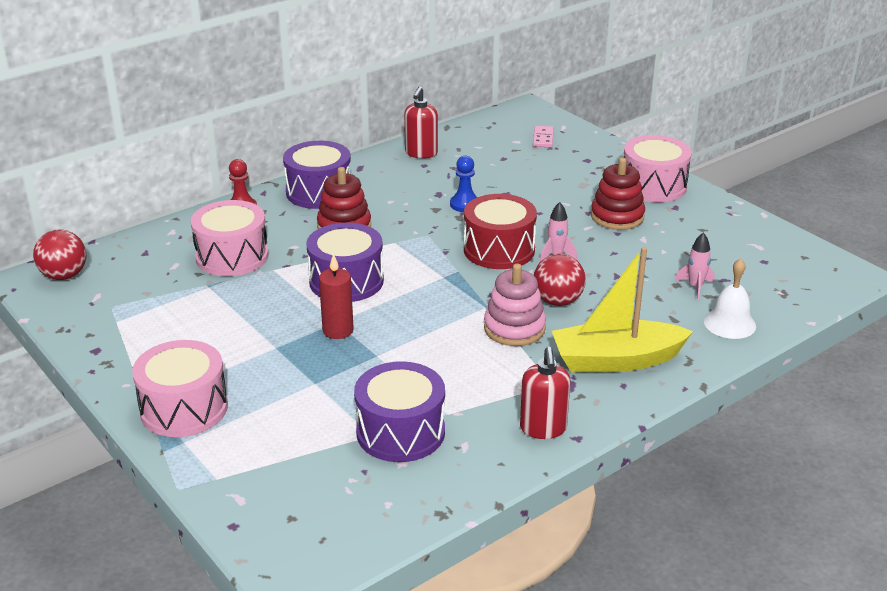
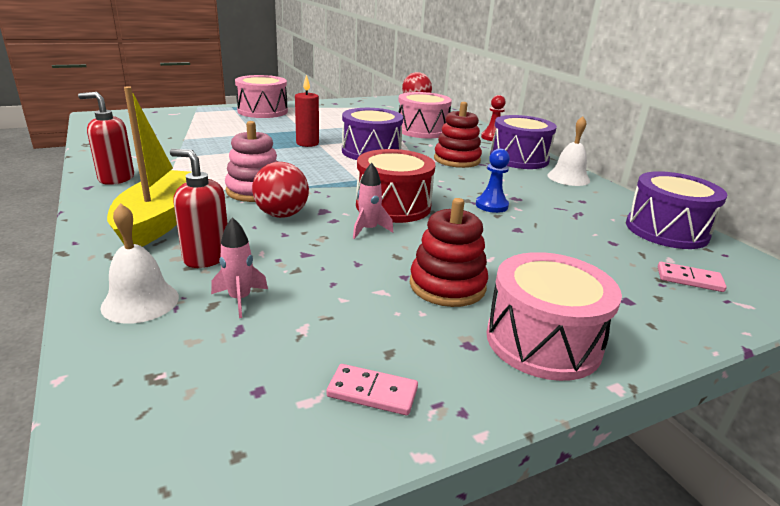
camera: 100 degrees right, 5 degrees down
(366, 168) = (568, 178): none -> white bell
(400, 432) = (176, 144): purple drum -> purple drum (666, 230)
(421, 153) = (610, 203): red soap dispenser -> red soap dispenser (206, 257)
(737, 230) = (372, 392): none -> pink domino

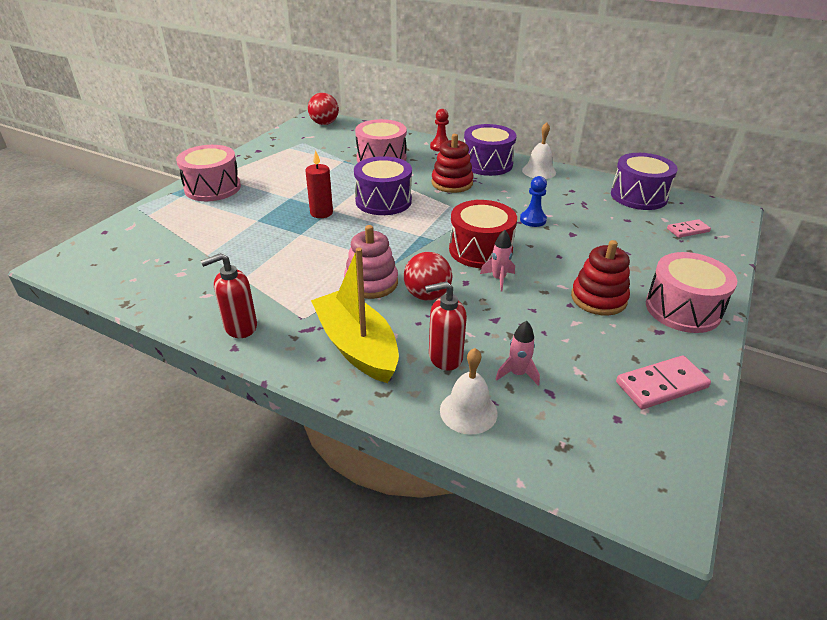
camera: 35 degrees left, 10 degrees up
(372, 392) = (661, 385): pink domino -> pink domino, size x1.58

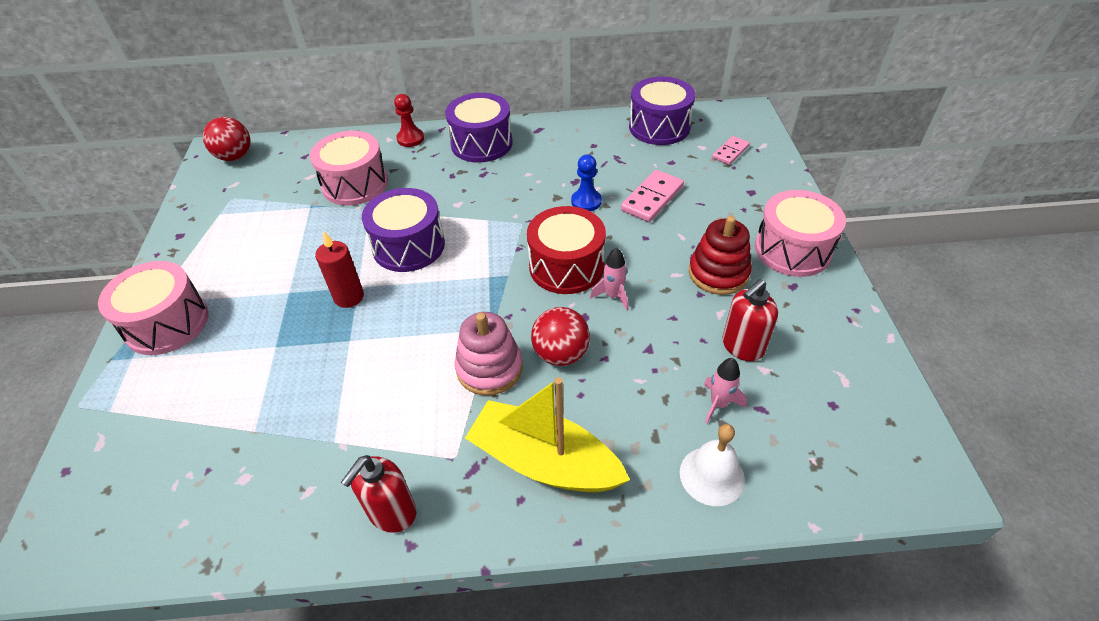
camera: 30 degrees left, 10 degrees up
(445, 357) = (640, 423): red soap dispenser -> red soap dispenser (742, 347)
(452, 183) = (465, 187): red stacking toy -> none
(539, 171) = (542, 132): white bell -> none
(661, 385) = (838, 346): pink domino -> pink domino (652, 198)

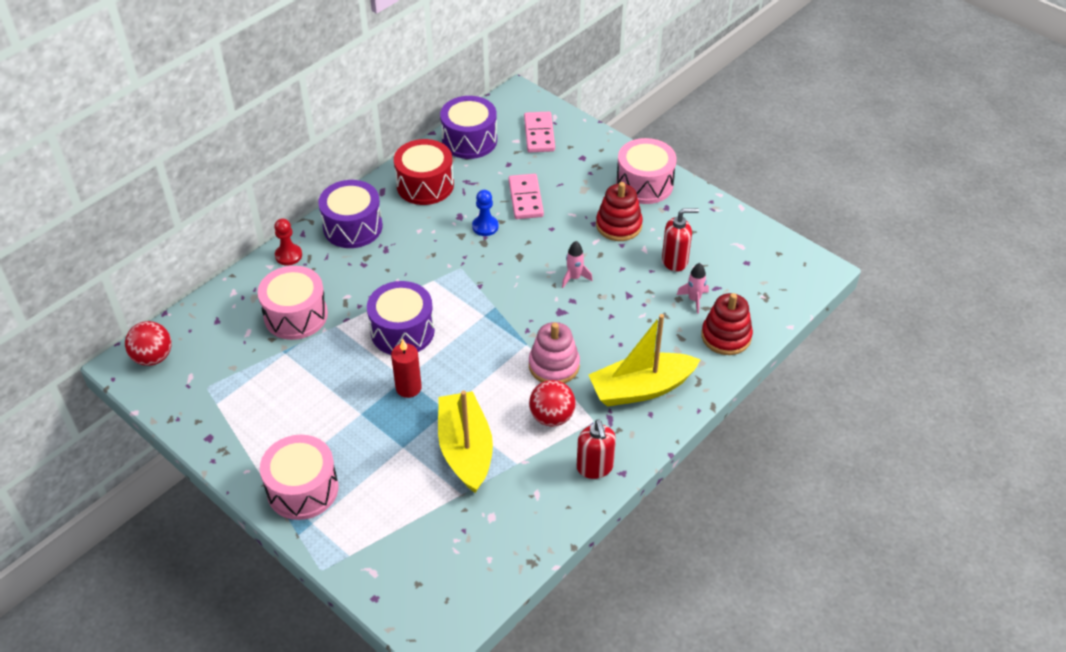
camera: 45 degrees left, 0 degrees up
(314, 390) = (465, 450): none -> yellow boat
(561, 354) = (584, 330): red ball -> red ball (552, 417)
(566, 266) = (525, 277): red drum -> red drum (425, 185)
(712, 475) = (726, 336): white bell -> red stacking toy
(730, 152) = (539, 134): pink domino -> pink domino, size x1.58
(742, 347) = (675, 261): red soap dispenser -> red soap dispenser turned 105 degrees counterclockwise

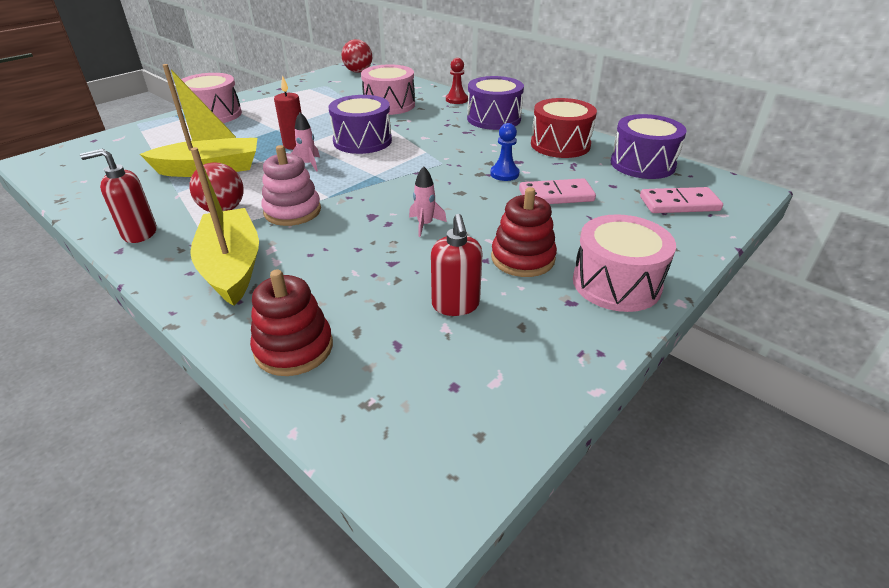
camera: 90 degrees right, 10 degrees down
(694, 299) = (375, 319): pink rocket -> pink rocket (308, 164)

